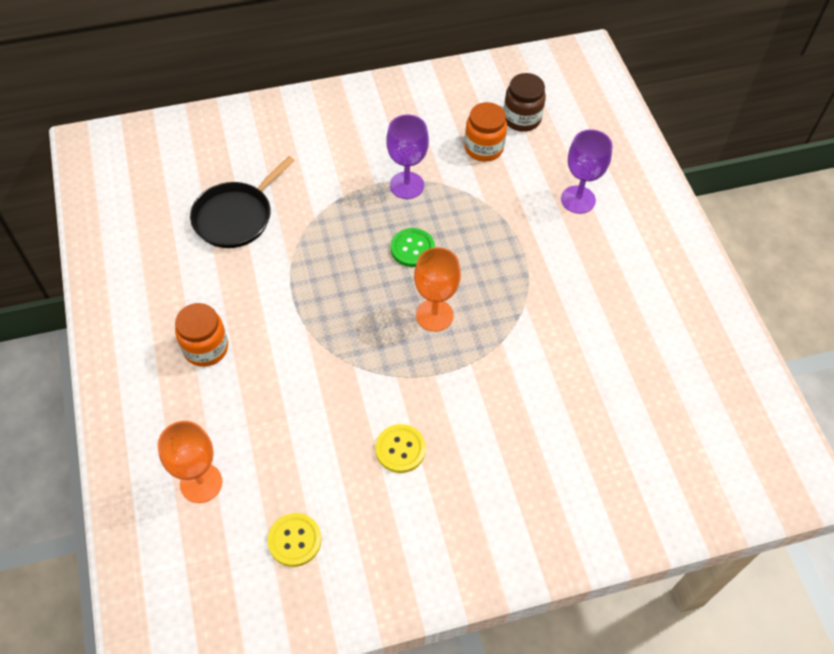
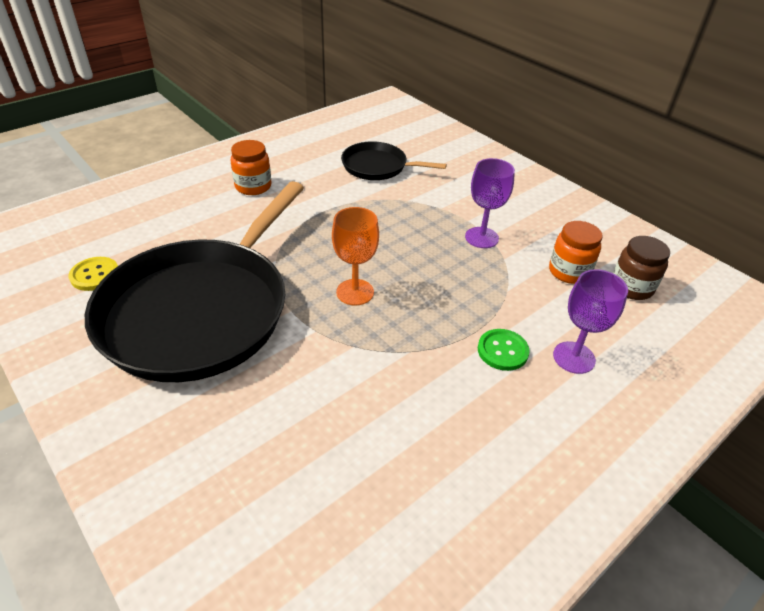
camera: 65 degrees right, 15 degrees down
(201, 483) = (136, 217): orange goblet -> none
(400, 449) = (201, 310): yellow button -> black pan
(412, 248) = (417, 259): green button -> green button (502, 351)

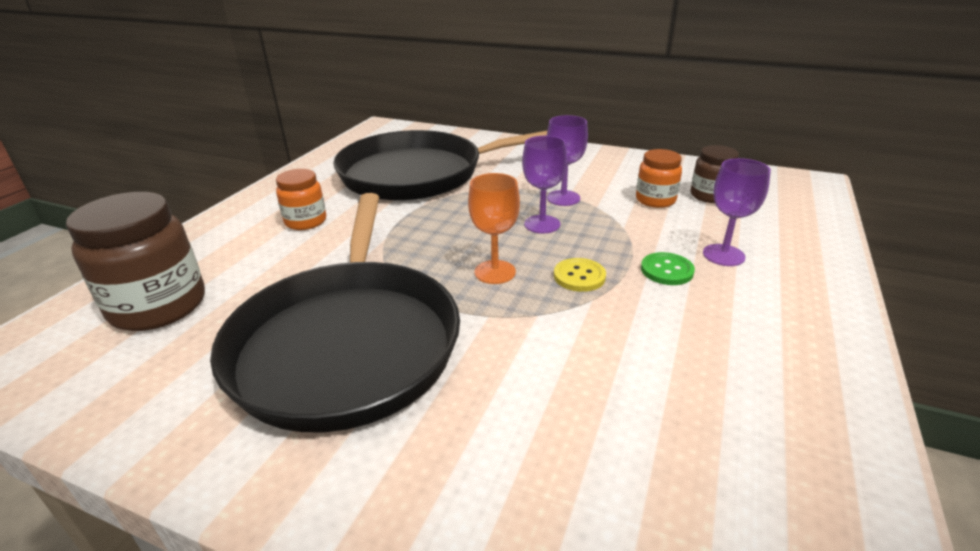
camera: 25 degrees left, 10 degrees down
(95, 275) = (179, 356): yellow button -> yellow button (579, 276)
(108, 228) = (158, 306): none -> brown jar
(378, 166) = (419, 174): black pan -> black pan, size x2.09
(436, 259) = (542, 224): none -> purple goblet

